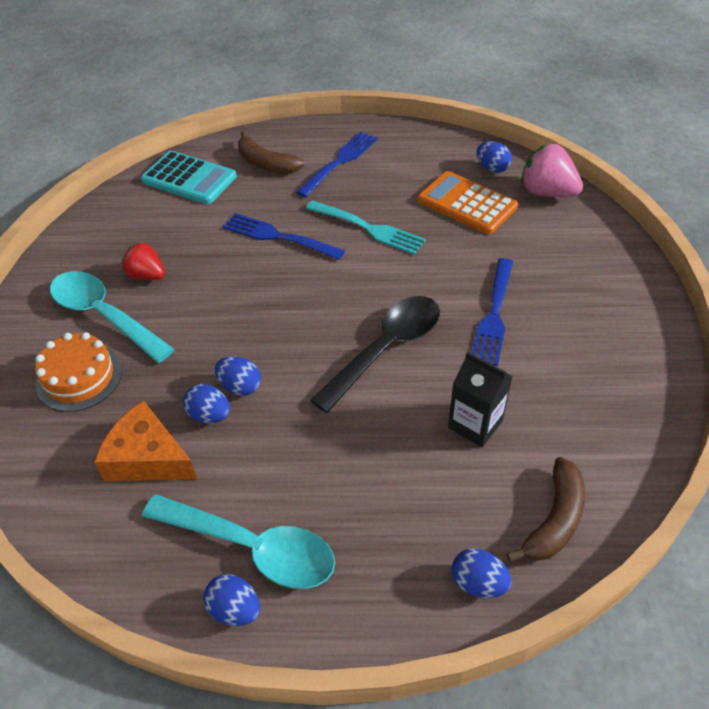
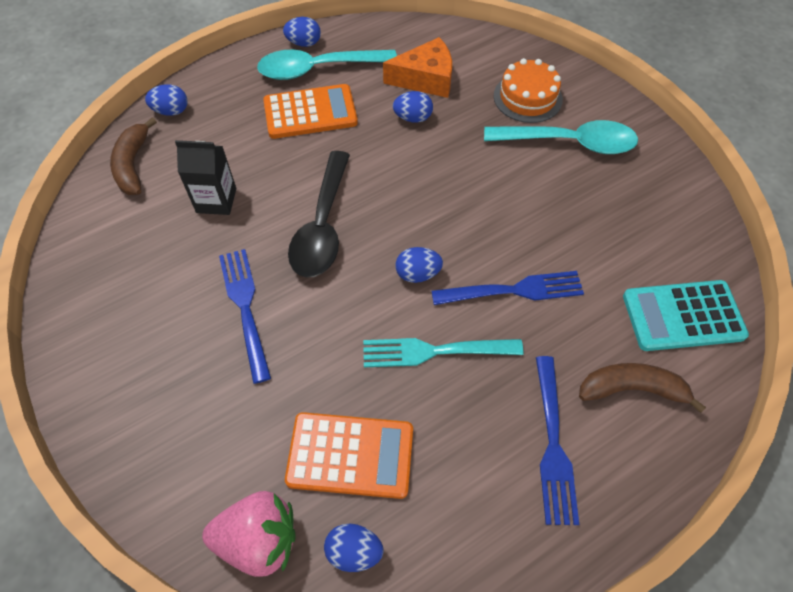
camera: 145 degrees right, 10 degrees up
(147, 275) = (581, 190): red strawberry -> none
(240, 386) = (410, 144): blue egg -> blue egg (418, 274)
(309, 483) = (310, 112): none -> orange calculator

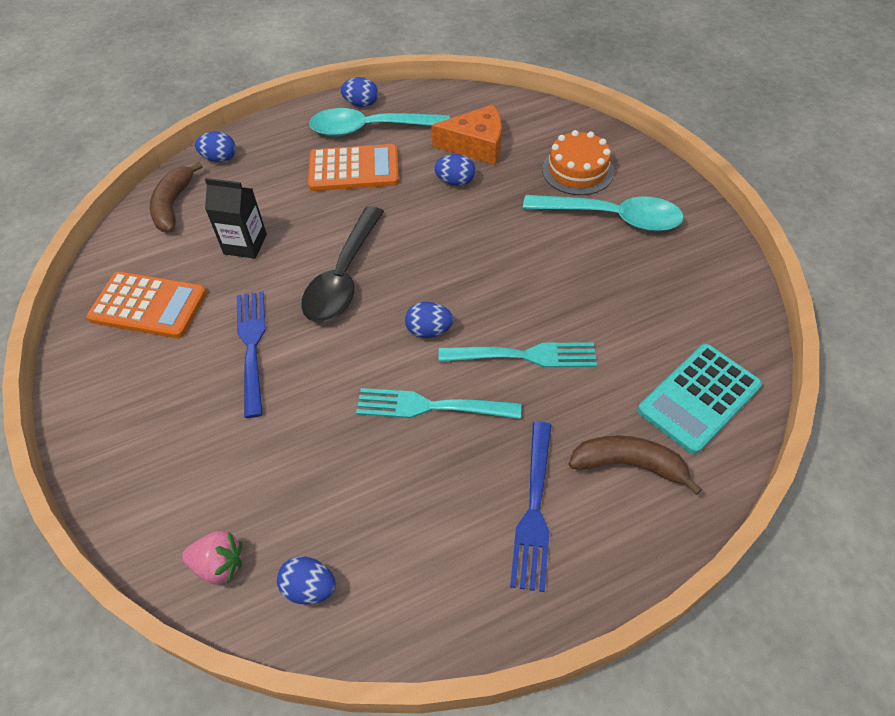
camera: 10 degrees right, 5 degrees down
(259, 539) = (219, 565): pink strawberry -> pink strawberry, size x0.66
(350, 455) = (325, 496): orange calculator -> orange calculator (148, 305)
(512, 291) = (523, 356): blue fork -> turquoise fork
(683, 316) = (699, 398): turquoise calculator -> turquoise calculator turned 45 degrees counterclockwise

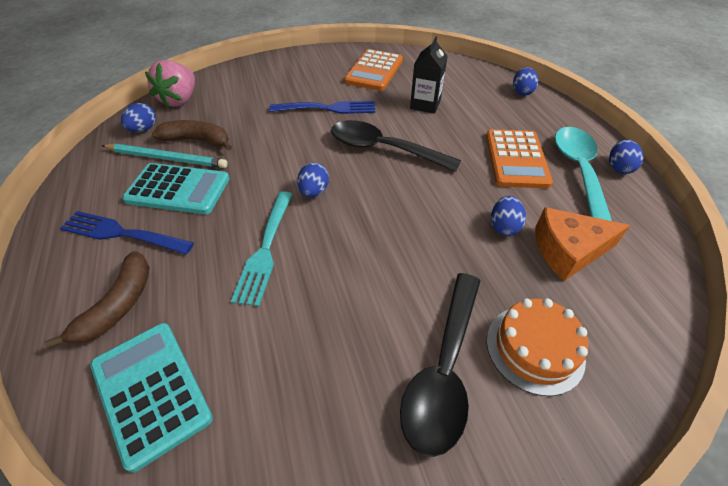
camera: 95 degrees right, 5 degrees down
(173, 205) = (468, 75): brown banana -> brown banana (197, 140)
(219, 565) = (180, 100): pink strawberry -> pink strawberry, size x1.52
(382, 518) = (167, 158): none -> turquoise pencil
(432, 406) = (240, 187): turquoise fork -> none
(446, 477) = (178, 189): none -> turquoise calculator
(476, 145) = (568, 250): orange cheese -> orange cheese turned 75 degrees clockwise
(612, 217) = (443, 370): turquoise spoon -> black spoon

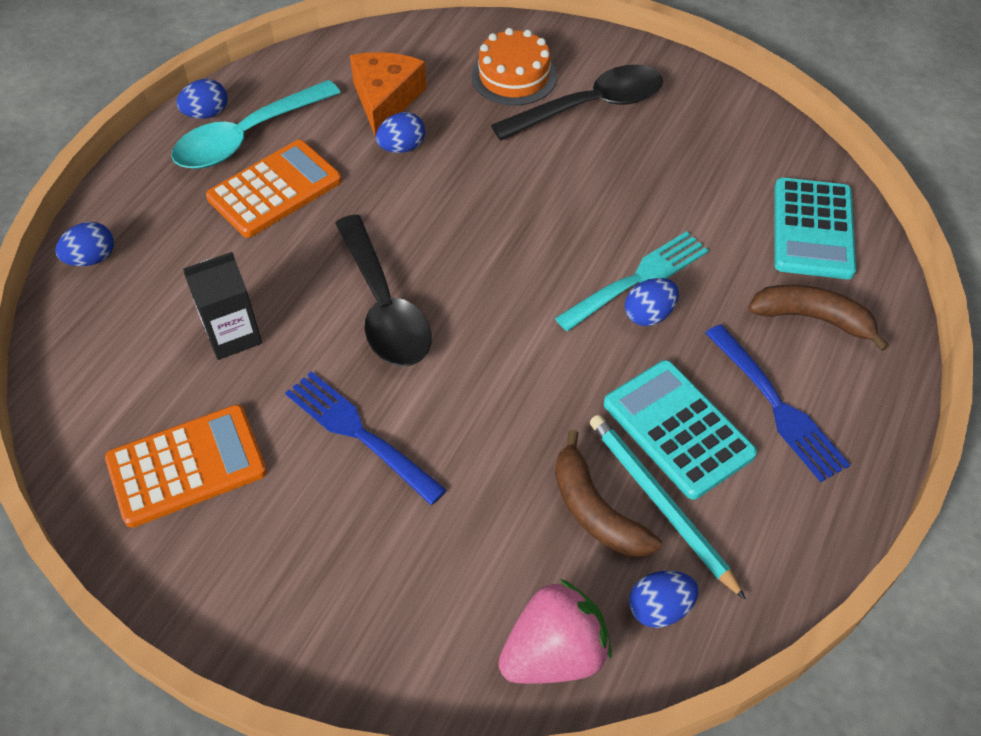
camera: 135 degrees left, 5 degrees up
(118, 305) = (813, 319): brown banana -> brown banana turned 45 degrees clockwise
(314, 192) = (527, 308): blue egg -> blue egg (649, 315)
(568, 250) = (386, 99): orange cheese -> orange cheese turned 120 degrees counterclockwise

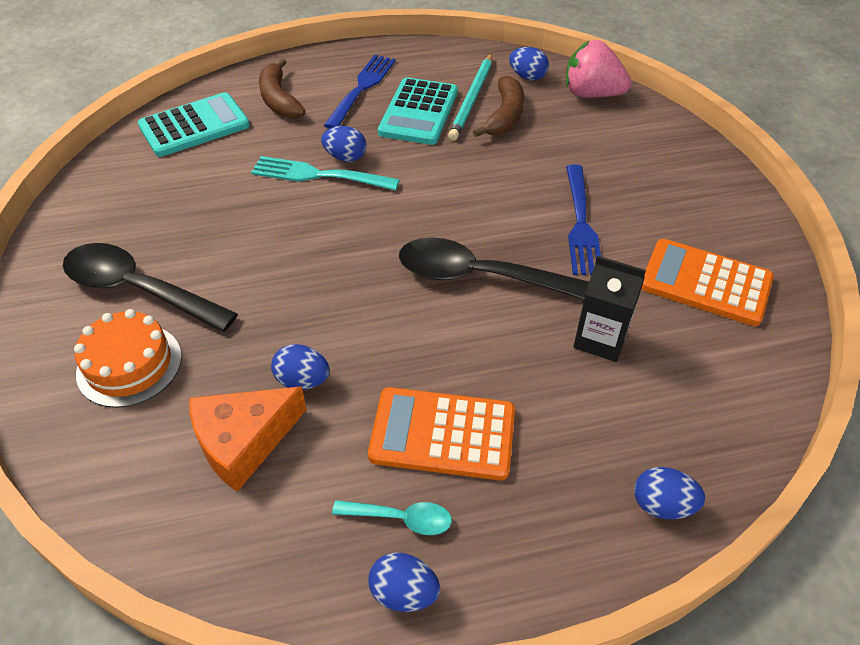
camera: 130 degrees left, 5 degrees down
(247, 137) = (401, 518): turquoise spoon -> turquoise spoon, size x0.49
(384, 306) = (479, 276): black spoon -> black spoon turned 105 degrees counterclockwise

